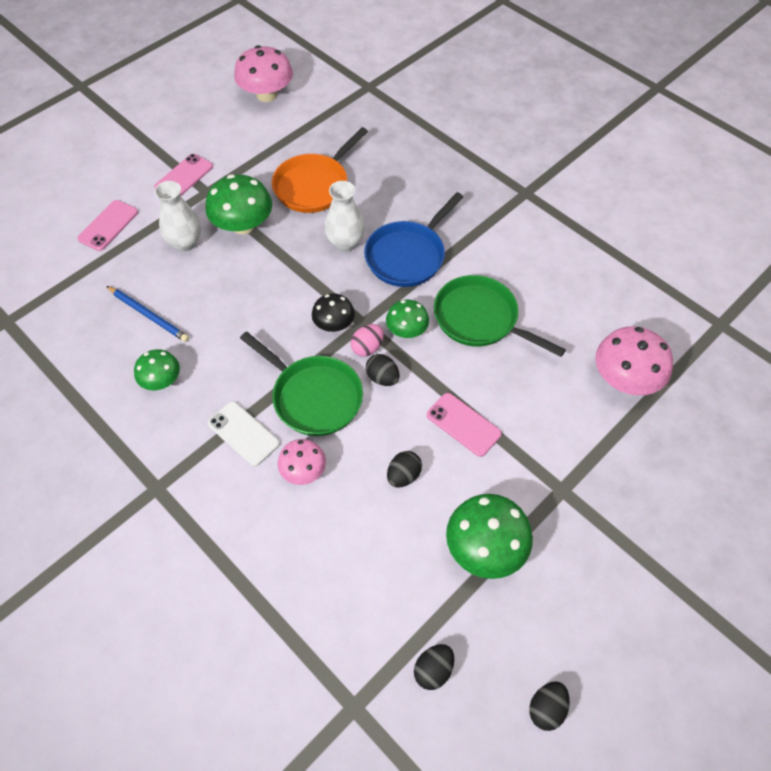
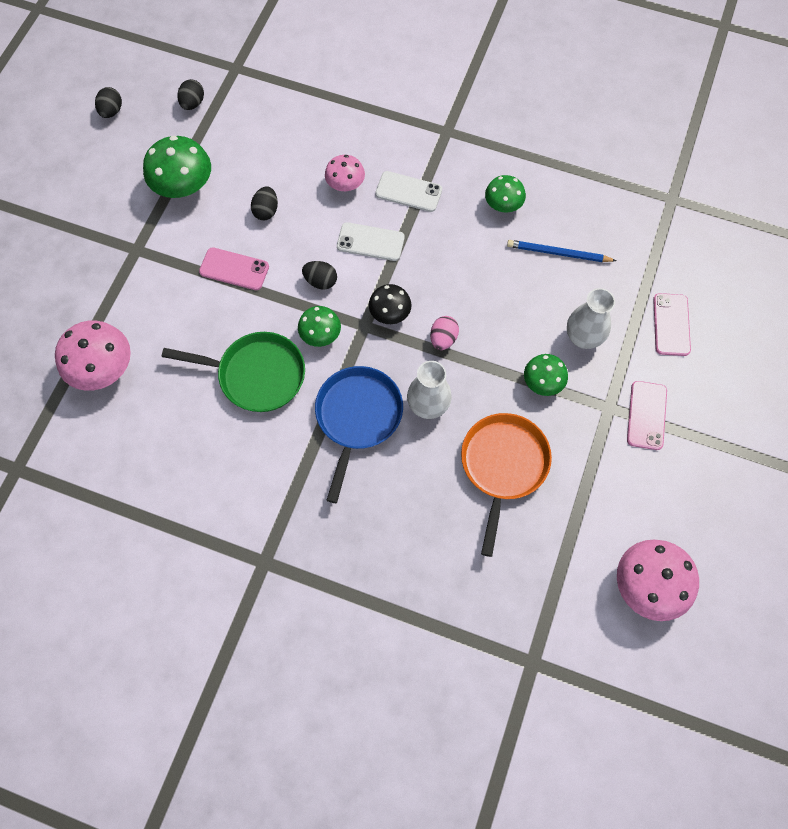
camera: 155 degrees right, 10 degrees up
(243, 225) = (542, 382): green mushroom -> green mushroom, size x0.60
(313, 396) = (370, 242): green pan -> white phone
(367, 347) = (348, 303): pink egg -> pink egg (443, 339)

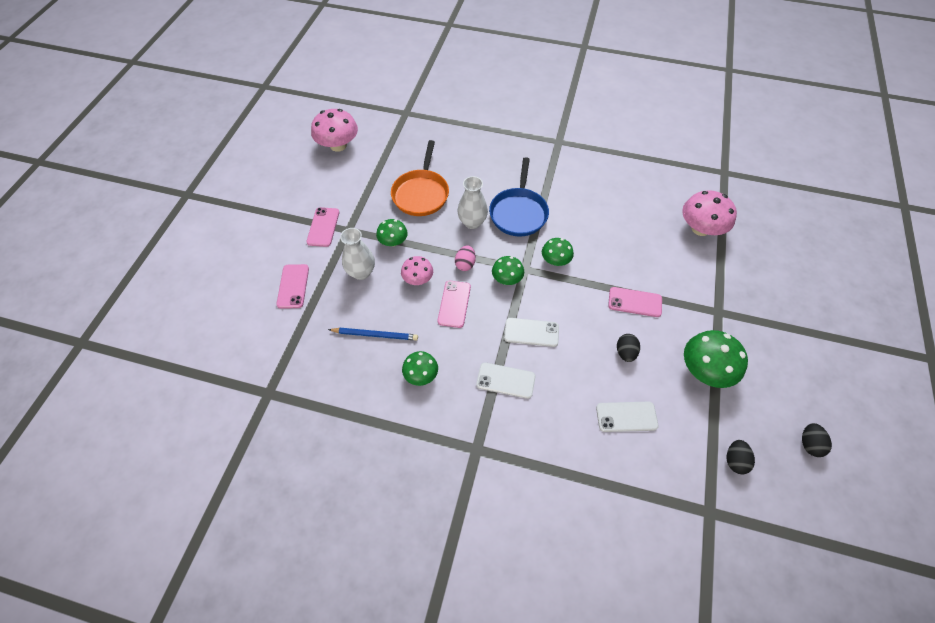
camera: 175 degrees right, 10 degrees down
(256, 375) = (593, 232): green pan -> none
(286, 148) = (626, 417): none -> white phone
(320, 281) = (564, 298): black egg -> none
(345, 184) = (563, 383): pink mushroom -> pink mushroom (418, 279)
(390, 313) = (507, 279): black mushroom -> green mushroom
(461, 284) = (454, 304): none -> pink phone

